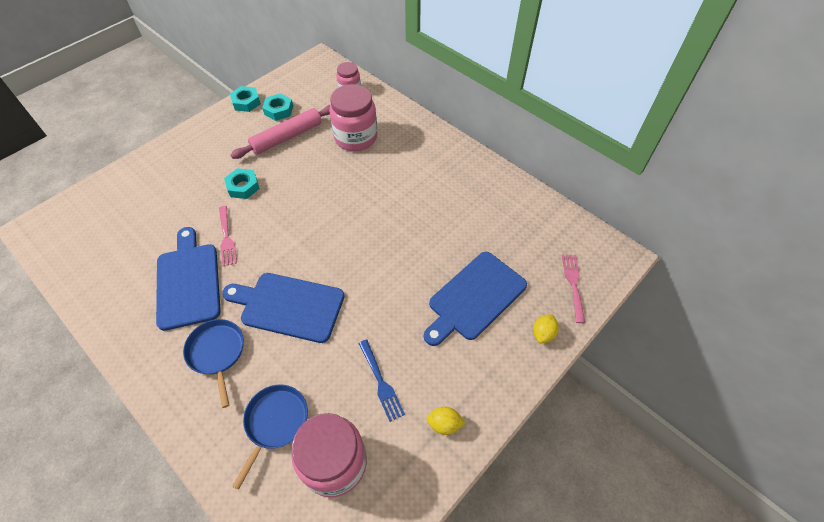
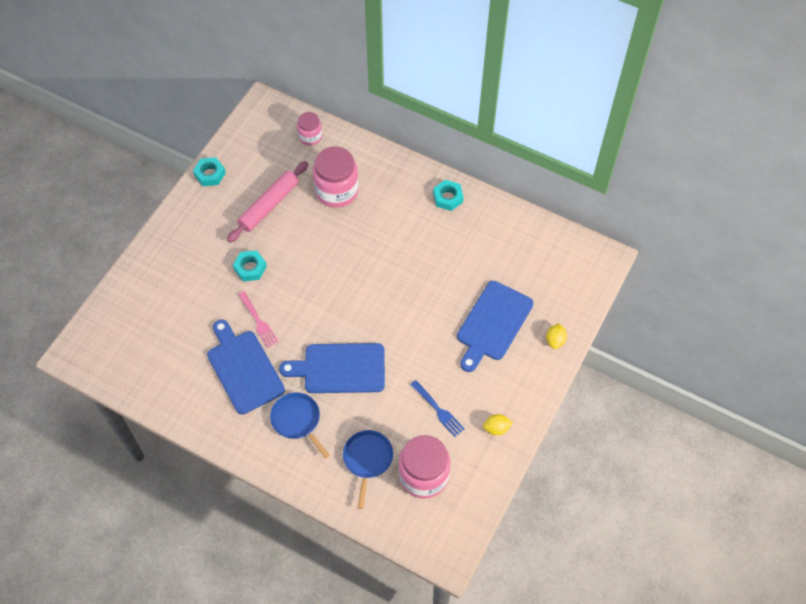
camera: 15 degrees left, 5 degrees up
(279, 110) = (247, 176): turquoise nut -> turquoise nut (448, 197)
(573, 284) = (571, 292): pink fork -> none

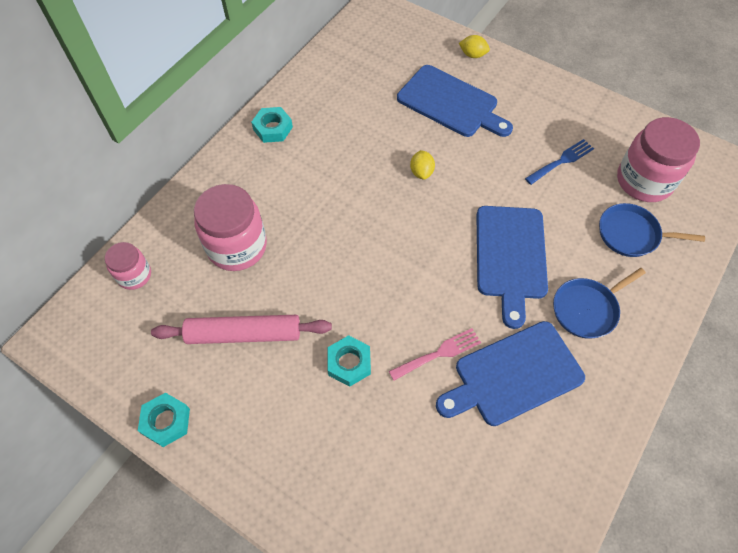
camera: 85 degrees left, 0 degrees up
(269, 205) = (244, 334): pink rolling pin -> pink rolling pin turned 45 degrees counterclockwise
(496, 428) = (579, 112): yellow lemon -> yellow lemon (421, 172)

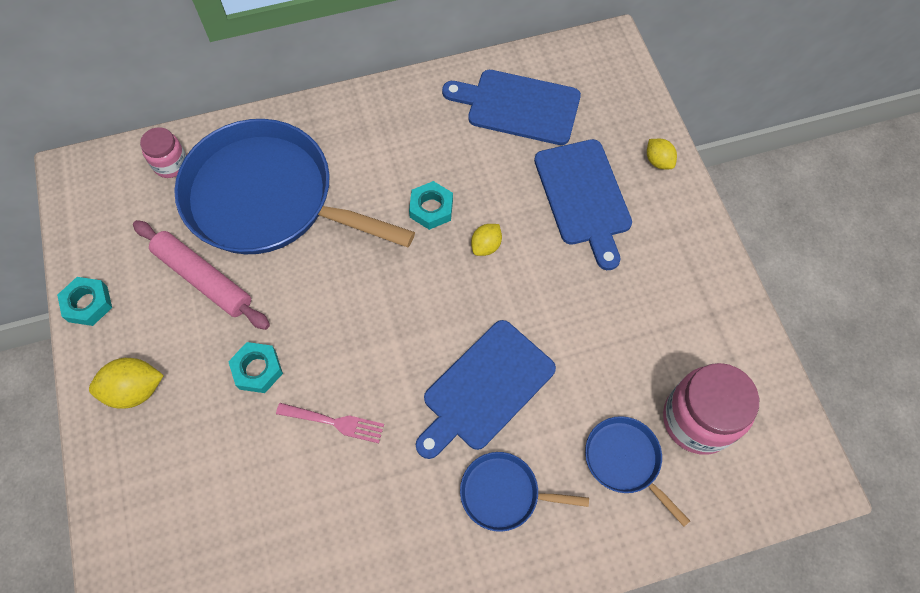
camera: 40 degrees right, 5 degrees up
(237, 246) = (267, 198): pink jar -> blue pan
(270, 451) = (135, 390): none -> yellow lemon
(272, 128) = (396, 108): turquoise nut -> turquoise nut (431, 208)
(513, 375) = (377, 494): blue cutting board -> blue cutting board (518, 106)
(561, 161) = (633, 335): blue fork -> none

